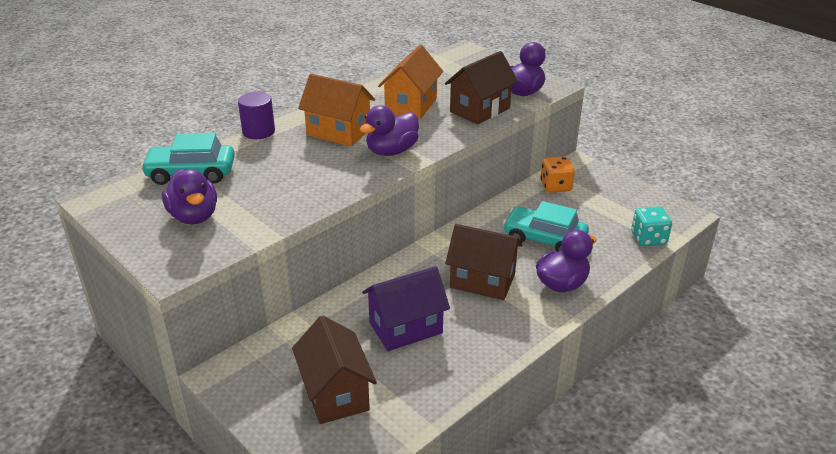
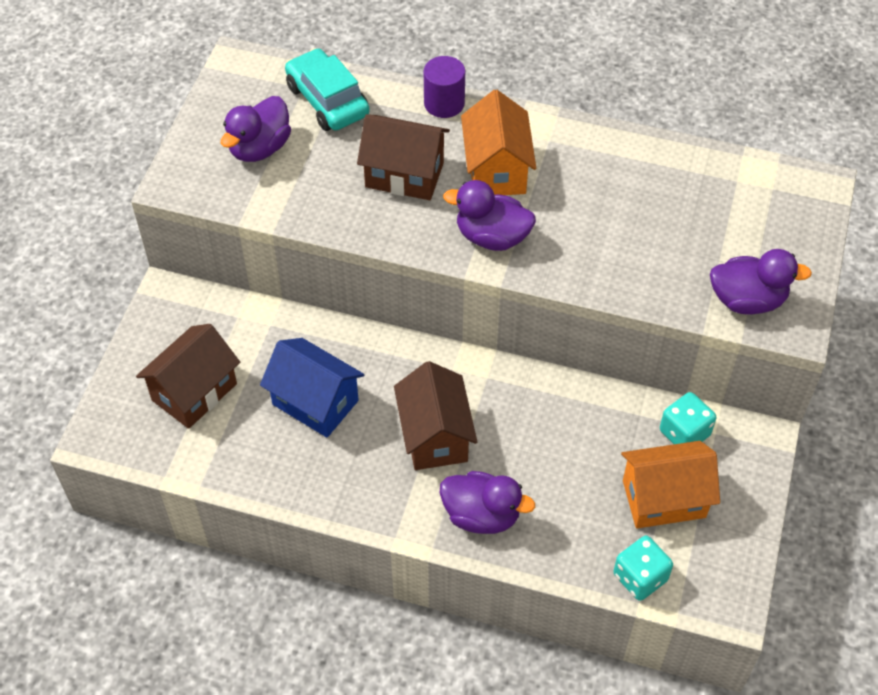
camera: 60 degrees right, 20 degrees up
(405, 328) = (315, 402): purple house -> blue house
(411, 106) = (612, 203): orange house -> orange house (664, 499)
(480, 110) = (658, 275): brown house -> brown house (404, 175)
(544, 239) = (557, 465): turquoise car -> none
(555, 186) = (684, 433): orange dice -> turquoise dice

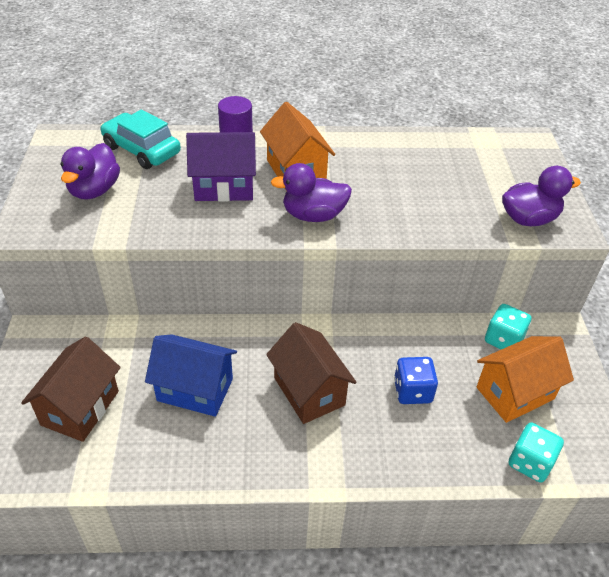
camera: 20 degrees left, 10 degrees down
(404, 175) = (224, 187): brown house -> purple house
(481, 515) = (376, 447): purple duck -> none
(548, 466) = (412, 391): none -> blue dice

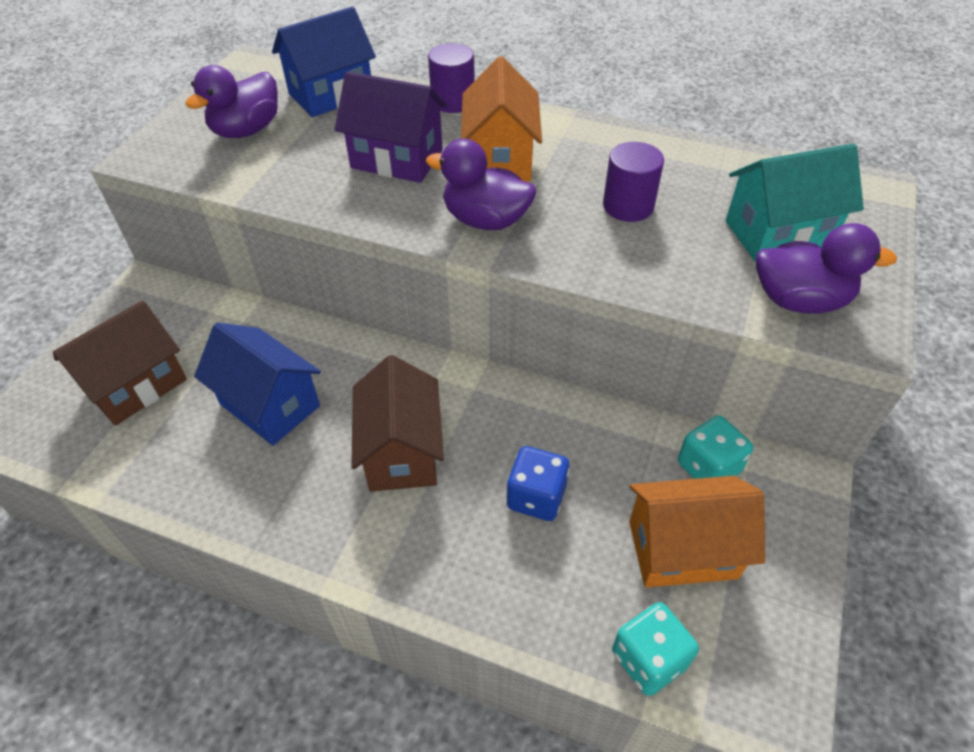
camera: 25 degrees right, 5 degrees up
(142, 150) = (331, 95): turquoise car -> blue house
(397, 184) = (628, 206): none -> purple cylinder
(494, 181) = (777, 234): none -> turquoise house

